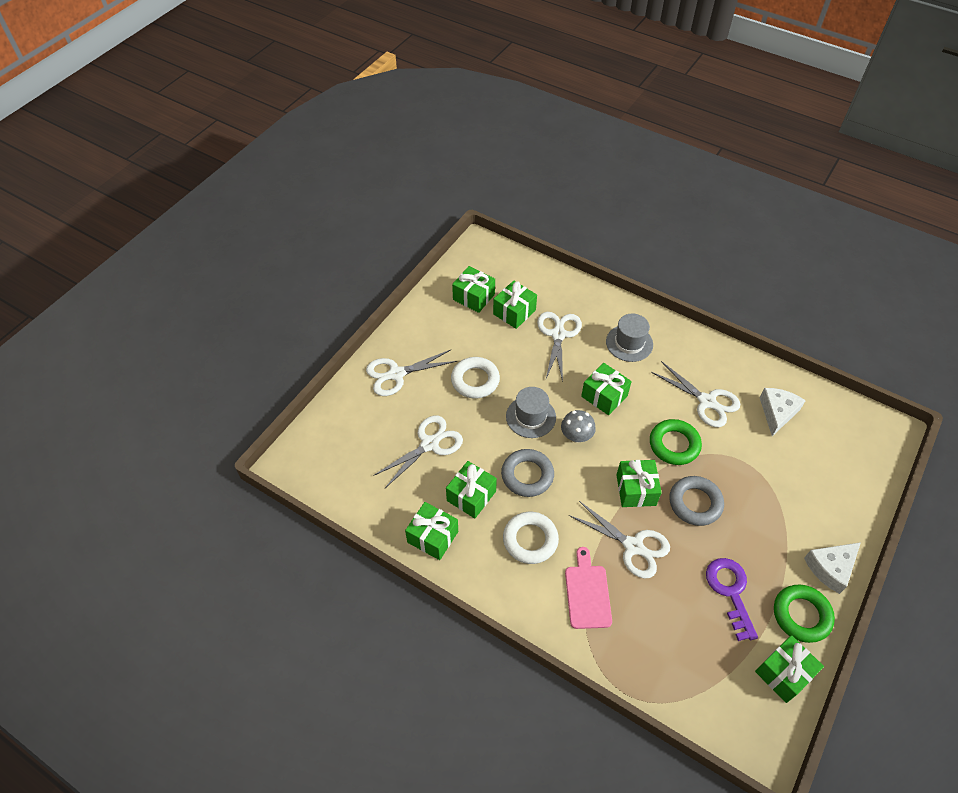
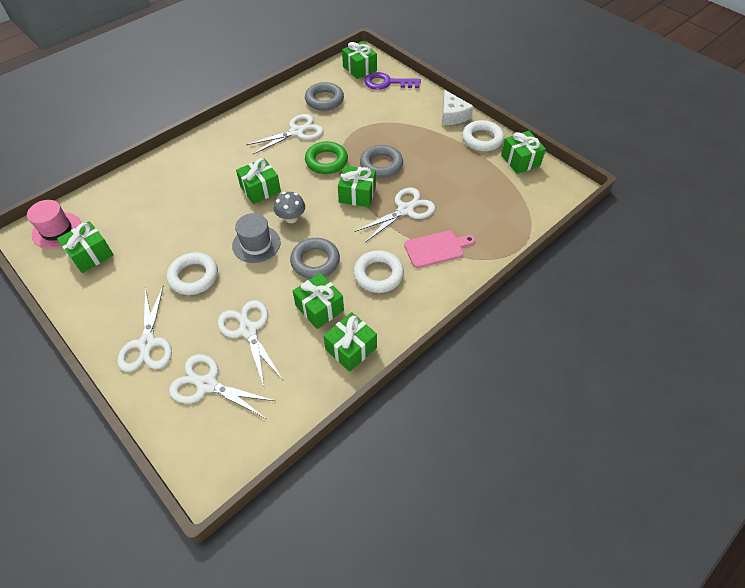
camera: 75 degrees left, 0 degrees up
(491, 262) = (57, 230): none -> pink hat
(514, 312) = (131, 227): green gift -> green gift (359, 68)
(558, 335) = (178, 202): white scissors -> white scissors (207, 385)
(587, 593) = (436, 248): pink cutting board -> pink cutting board turned 150 degrees clockwise
(629, 343) = (216, 159): grey hat -> none
(730, 591) = (456, 168): purple key -> purple key (387, 83)
(777, 413) = (324, 100): white cheese -> grey ring
(801, 615) = (482, 139): green ring -> white ring

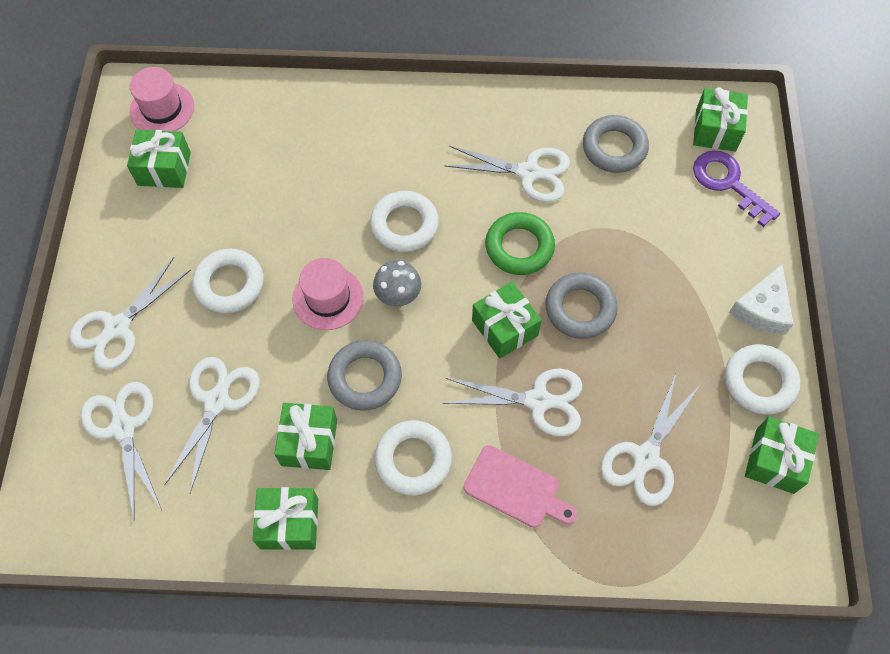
camera: 45 degrees right, 10 degrees up
(256, 244) = (328, 298): grey hat -> pink hat
(260, 189) = (404, 225): green gift -> white ring
(473, 196) = (646, 457): none -> white scissors

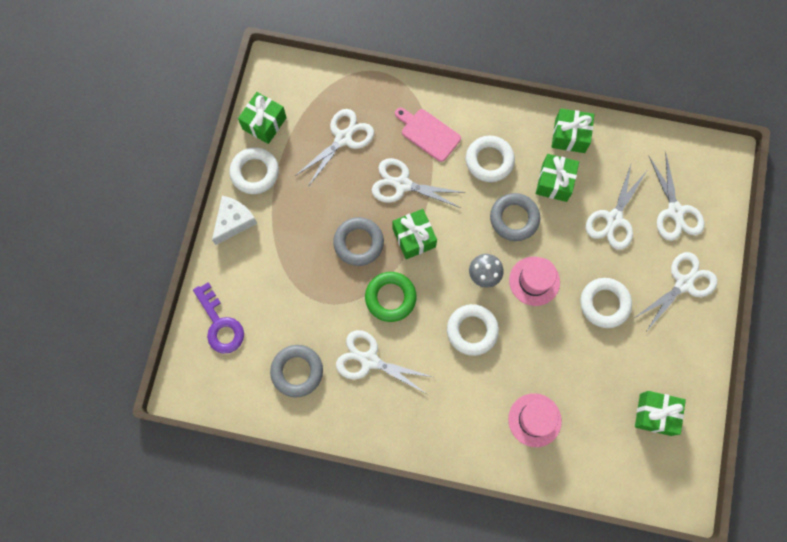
camera: 170 degrees left, 10 degrees up
(162, 109) = (659, 476): pink hat -> pink hat (534, 420)
(715, 130) = (212, 374): green gift -> none

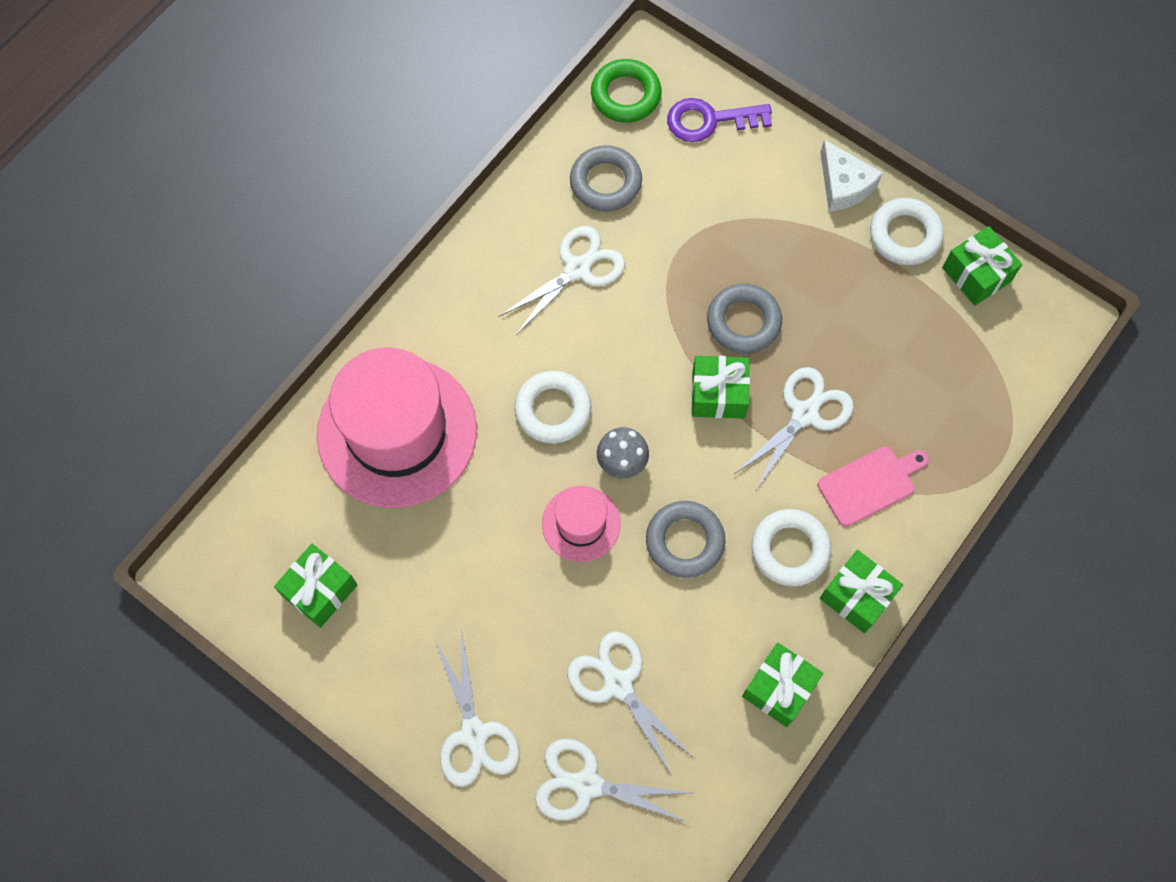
camera: 115 degrees right, 5 degrees down
(343, 138) = (910, 366): white scissors -> none
(390, 298) = (648, 329): green ring -> green ring (625, 95)
(534, 420) = (397, 432): pink hat -> pink hat, size x2.07
(554, 182) = (714, 626): green gift -> green gift (857, 596)
(604, 304) = (501, 603): white ring -> none

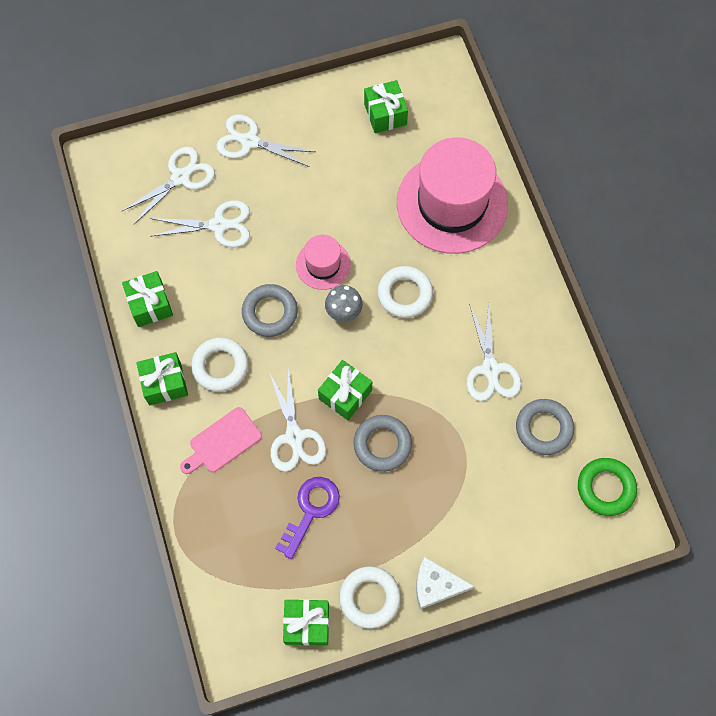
camera: 125 degrees right, 0 degrees up
(709, 120) = (548, 530): purple key -> purple key (311, 510)
(870, 484) = (222, 442): pink cutting board -> pink cutting board turned 45 degrees clockwise

